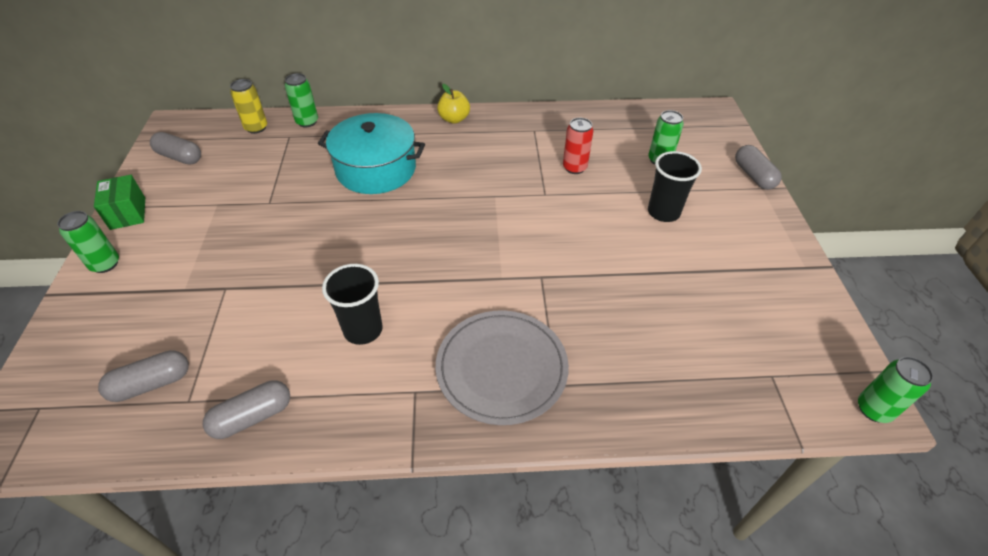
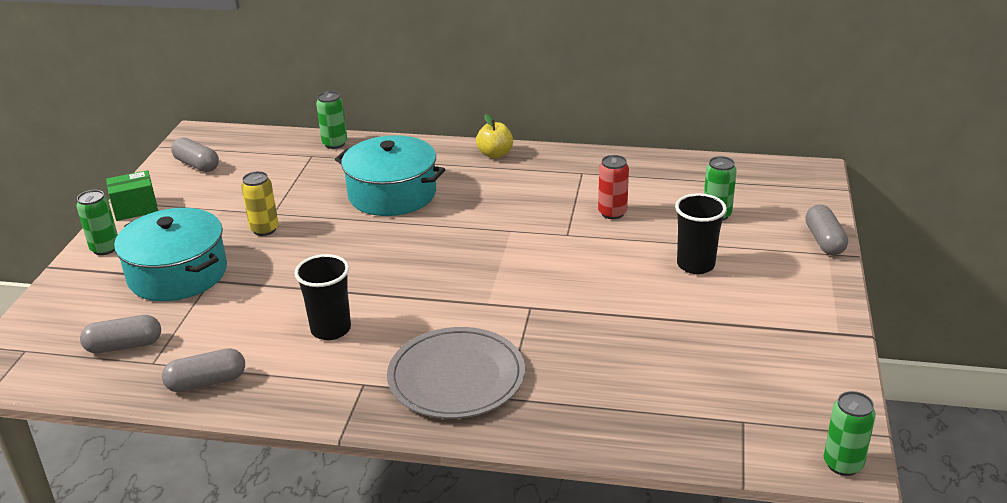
camera: 15 degrees right, 15 degrees down
(128, 213) = (135, 209): green box -> green box turned 75 degrees clockwise
(189, 284) = (177, 273): none -> turquoise pot
(256, 128) = (280, 145): yellow can -> yellow can (264, 229)

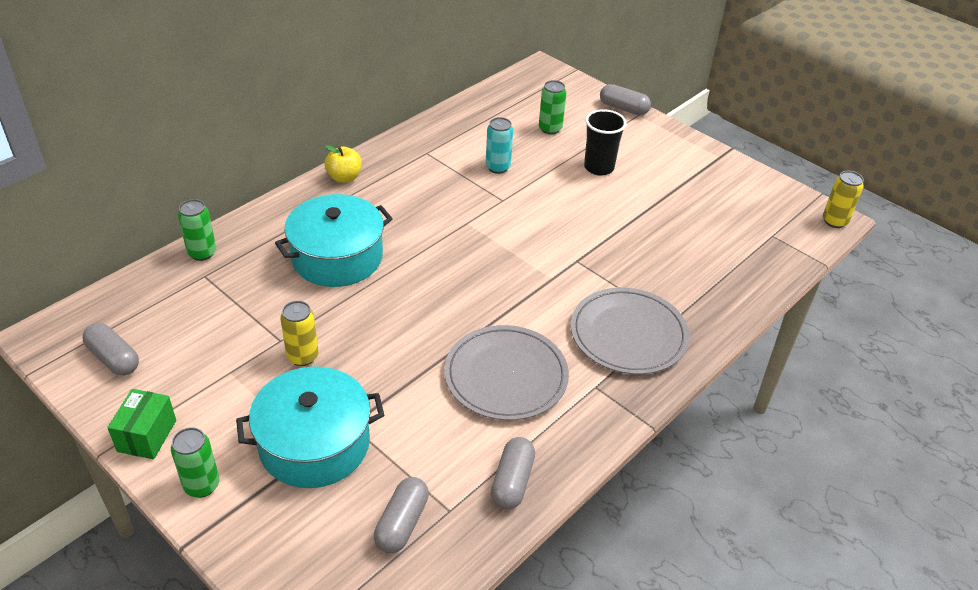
camera: 60 degrees left, 10 degrees up
(197, 165) = (114, 358): grey capsule -> grey capsule turned 60 degrees clockwise
(331, 329) = (506, 376): black cup -> grey plate
(612, 213) = (498, 167): red can -> turquoise can
(843, 464) = (834, 221): green can -> yellow can

